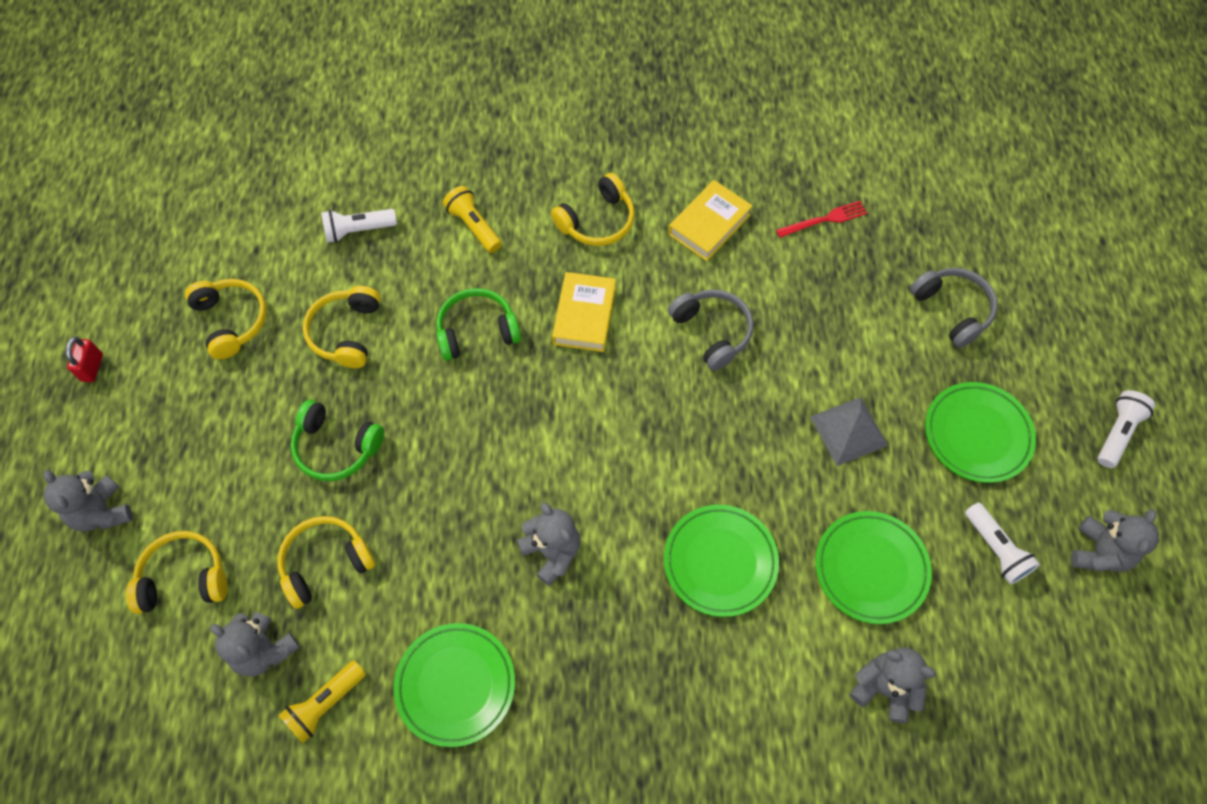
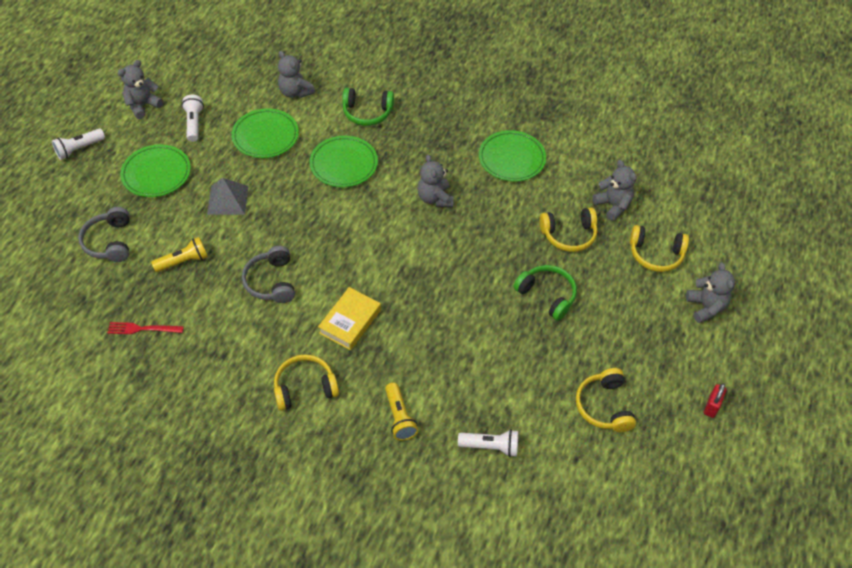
camera: 160 degrees left, 10 degrees down
(325, 704) = (583, 172): yellow flashlight -> yellow flashlight (183, 261)
(346, 332) = (521, 368): yellow headphones -> none
(477, 331) = (428, 337): green headphones -> green headphones (367, 113)
(709, 224) = (225, 355): yellow book -> none

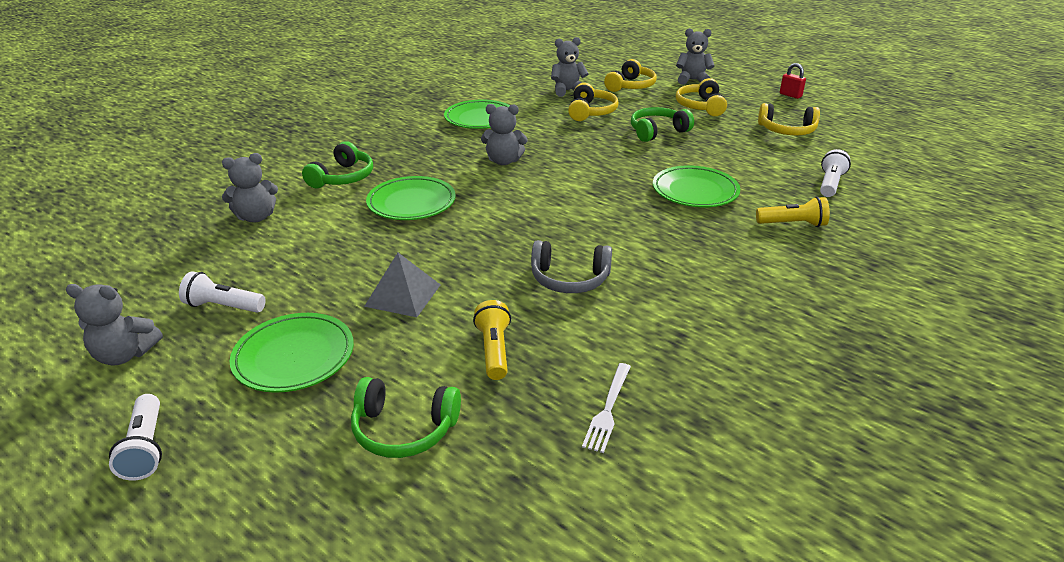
camera: 70 degrees left, 20 degrees down
(109, 242) = (404, 429): grey headphones -> green headphones
(142, 329) = (608, 409): red fork -> white fork
(143, 105) = (125, 355): grey teddy bear -> grey teddy bear turned 60 degrees counterclockwise
(265, 136) = (312, 249): green plate -> green plate (695, 191)
(305, 387) = (744, 277): yellow headphones -> yellow headphones (700, 106)
(350, 321) = (654, 234): yellow book -> none

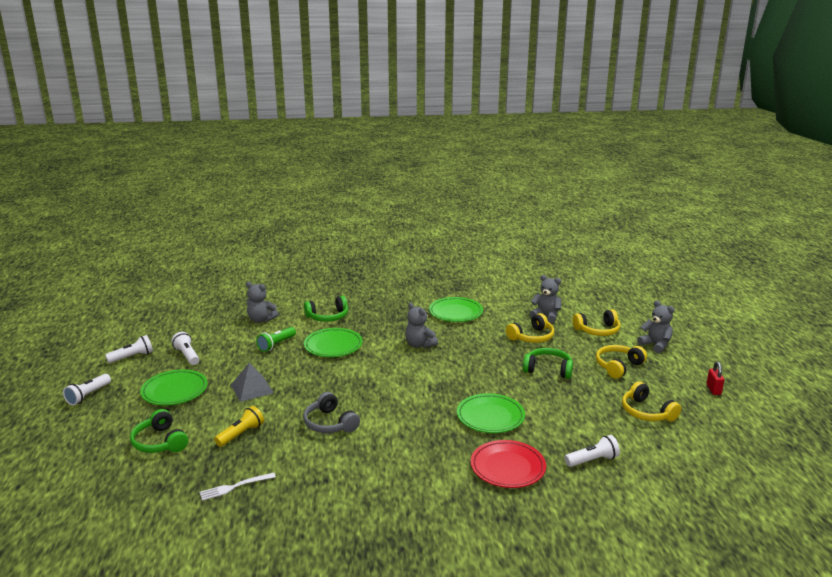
camera: 45 degrees right, 10 degrees down
(125, 355) = (132, 357): grey teddy bear -> white flashlight
(335, 234) = (276, 345): none -> green flashlight
(792, 224) = (507, 467): yellow flashlight -> red plate

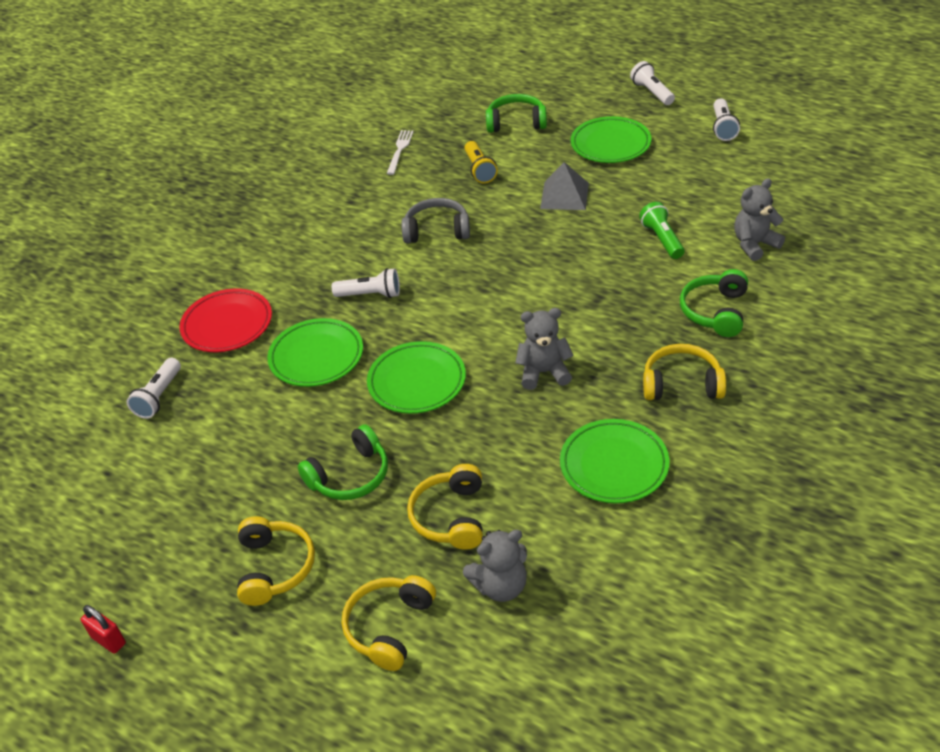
camera: 130 degrees right, 20 degrees up
(187, 355) = (692, 165): white flashlight -> white flashlight (370, 295)
(333, 346) = (615, 288): green plate -> green plate (417, 382)
(646, 412) = (162, 512): yellow headphones -> yellow headphones (681, 384)
(655, 345) = (271, 676): grey teddy bear -> none

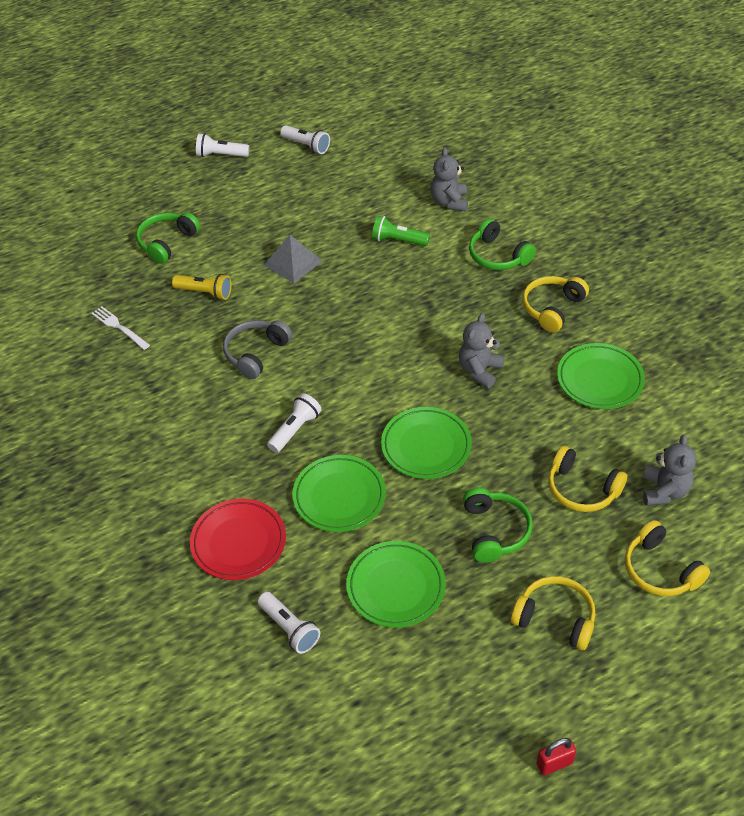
camera: 60 degrees left, 5 degrees up
(610, 144) = (259, 208): green plate -> green plate (396, 587)

